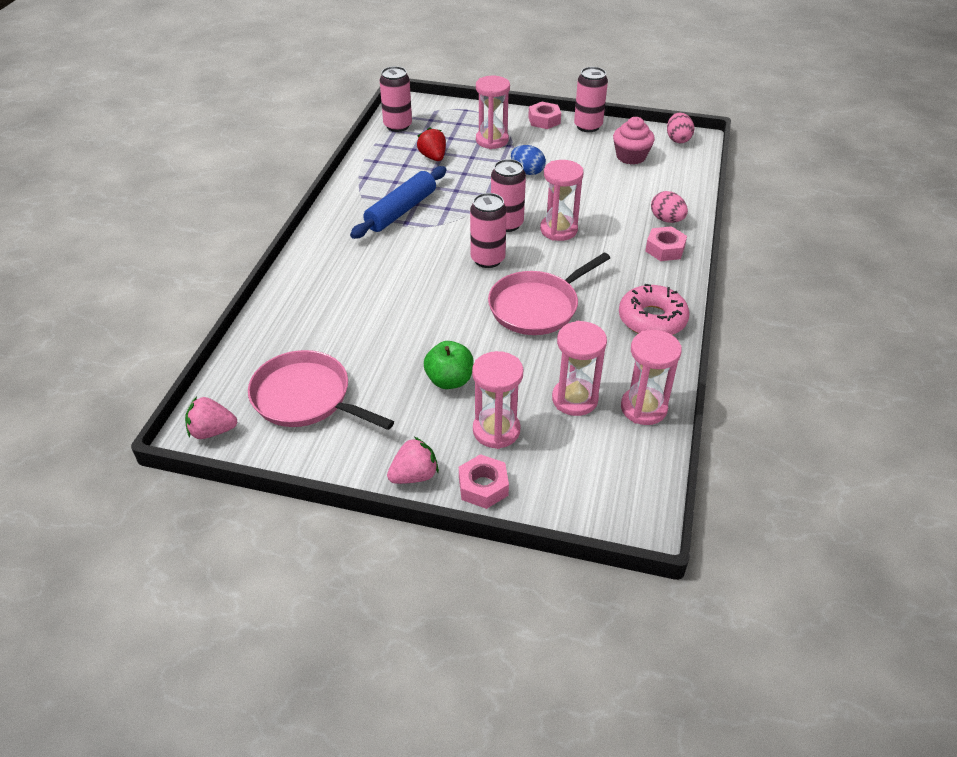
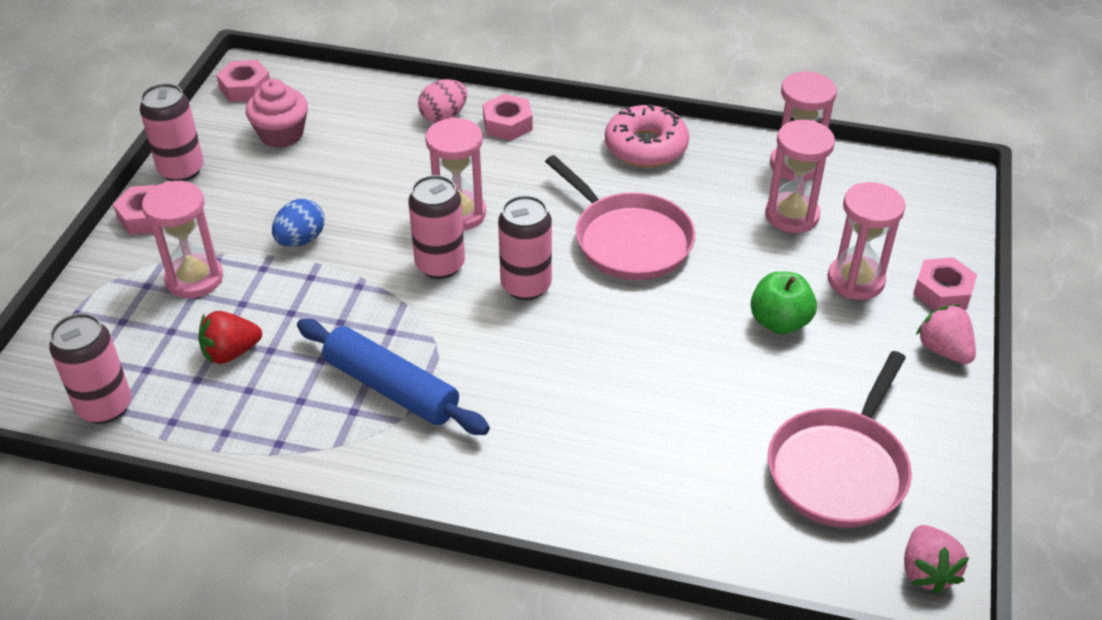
camera: 90 degrees left, 0 degrees up
(678, 139) = (245, 88): pink egg -> pink nut

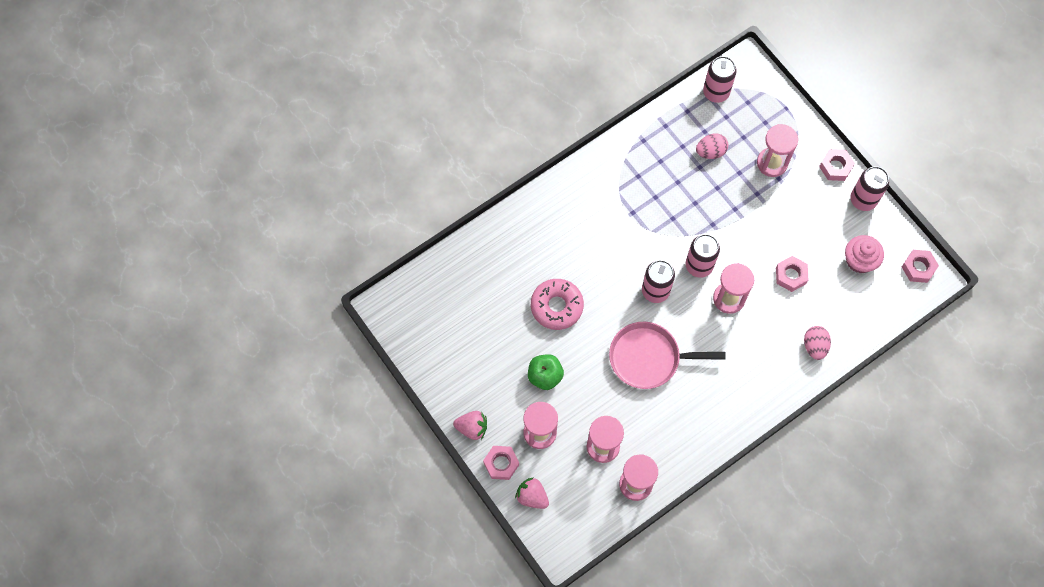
camera: 130 degrees right, 25 degrees up
(231, 352) = (710, 152): red strawberry -> pink egg
(301, 240) = (765, 220): blue egg -> none
(391, 388) = (639, 197): blue rolling pin -> none
(507, 124) = (783, 372): pink nut -> pink nut (790, 275)
(646, 146) = (710, 424): pink donut -> pink donut (556, 306)
(839, 469) = (456, 326): pink pan -> none
(927, 571) = (391, 313): pink strawberry -> pink strawberry (532, 496)

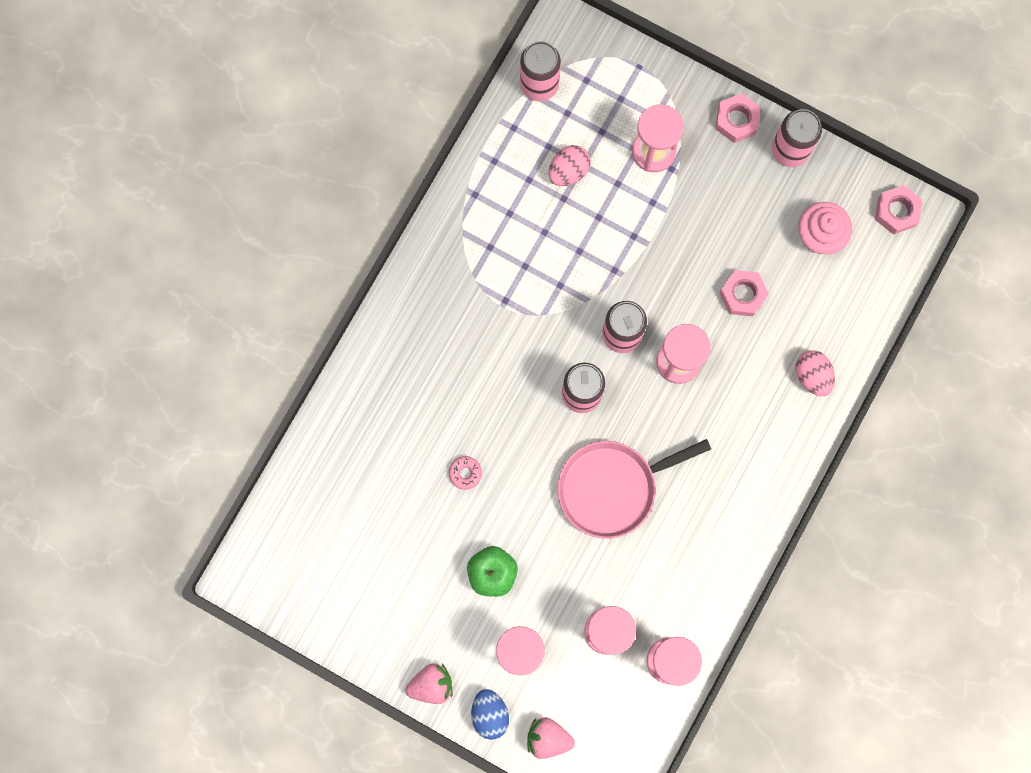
camera: 25 degrees left, 10 degrees up
(501, 464) = (490, 714): pink nut -> blue egg
(556, 306) = (465, 473): pink donut -> pink donut, size x0.45

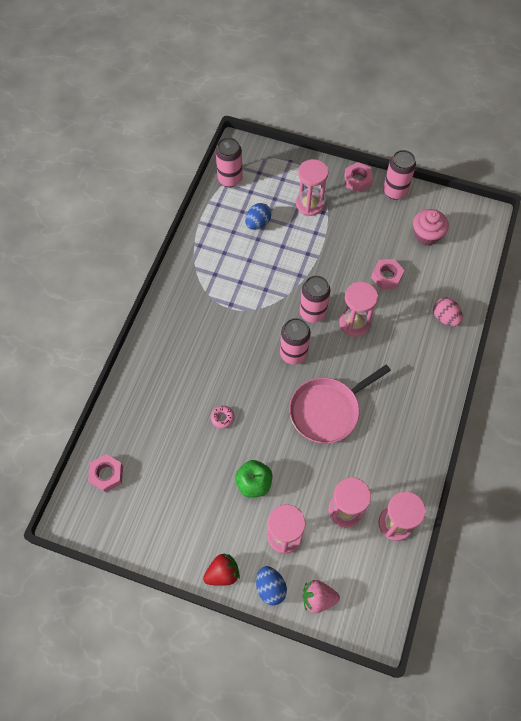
camera: 10 degrees left, 15 degrees down
(431, 684) = (222, 573): pink strawberry -> red strawberry
(568, 171) = (258, 223): pink egg -> blue egg
(896, 211) = (471, 215): pink nut -> pink nut (107, 474)

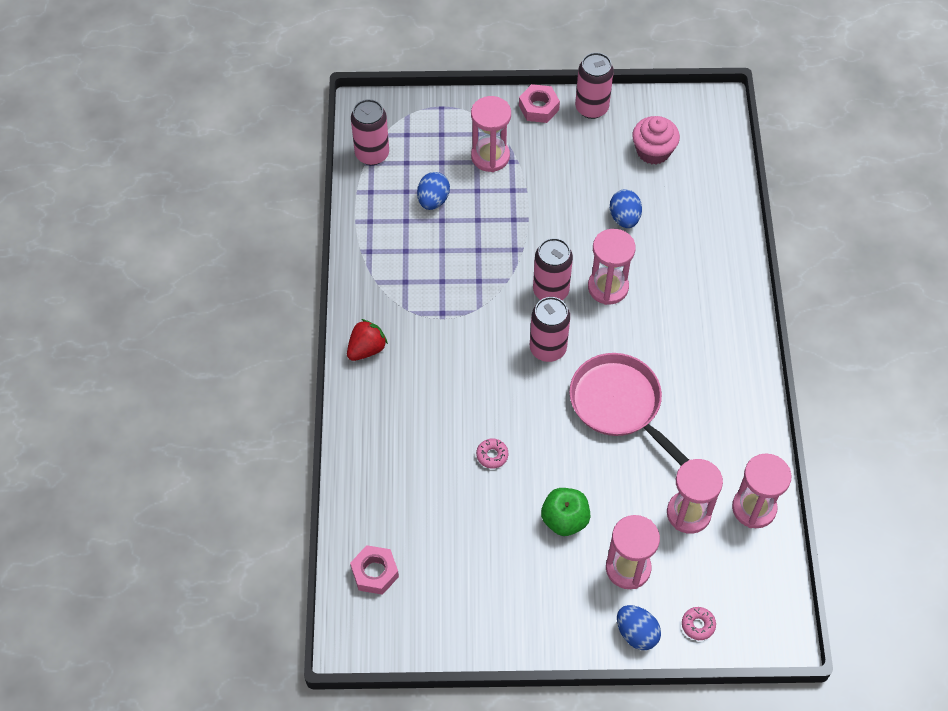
camera: 20 degrees left, 5 degrees down
(222, 573) = (571, 637): red strawberry -> red strawberry (366, 349)
(318, 598) = (698, 625): pink strawberry -> pink donut
(327, 410) = (618, 404): pink pan -> pink pan turned 105 degrees clockwise
(386, 276) = (624, 218): pink nut -> blue egg
(445, 318) = (716, 246): pink egg -> none

